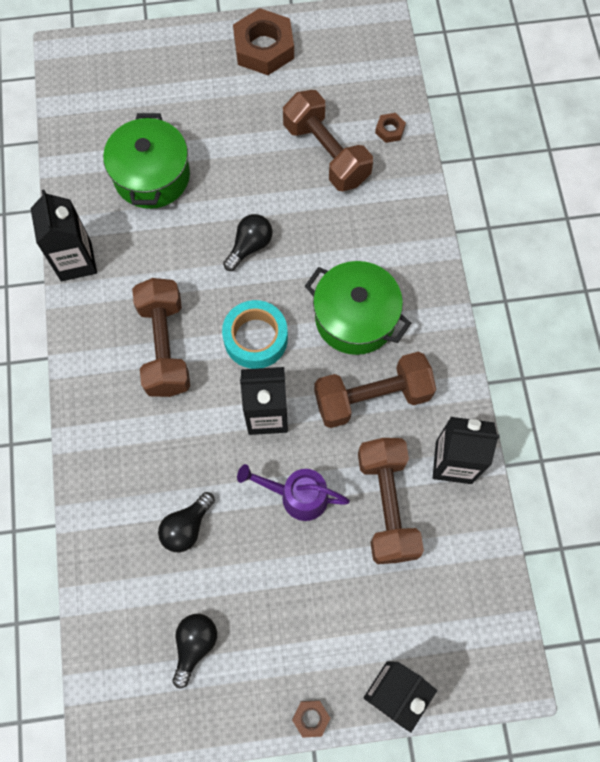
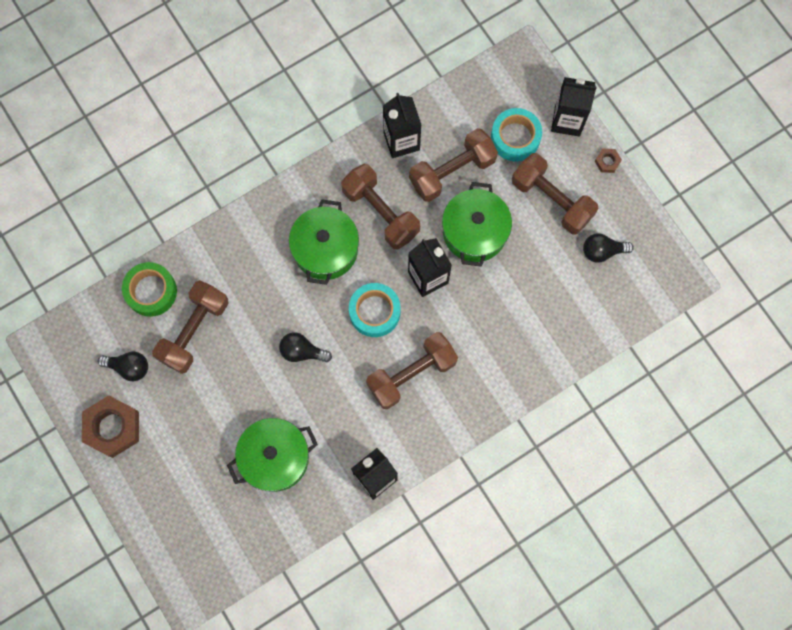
camera: 115 degrees left, 5 degrees up
(187, 527) = (531, 293): black light bulb -> black light bulb (129, 367)
(293, 614) = (551, 200): none -> brown dumbbell
(296, 495) = (474, 232): purple watering can -> green pot
(390, 130) = (151, 291): brown nut -> green tape
(398, 608) = (515, 138): none -> turquoise tape

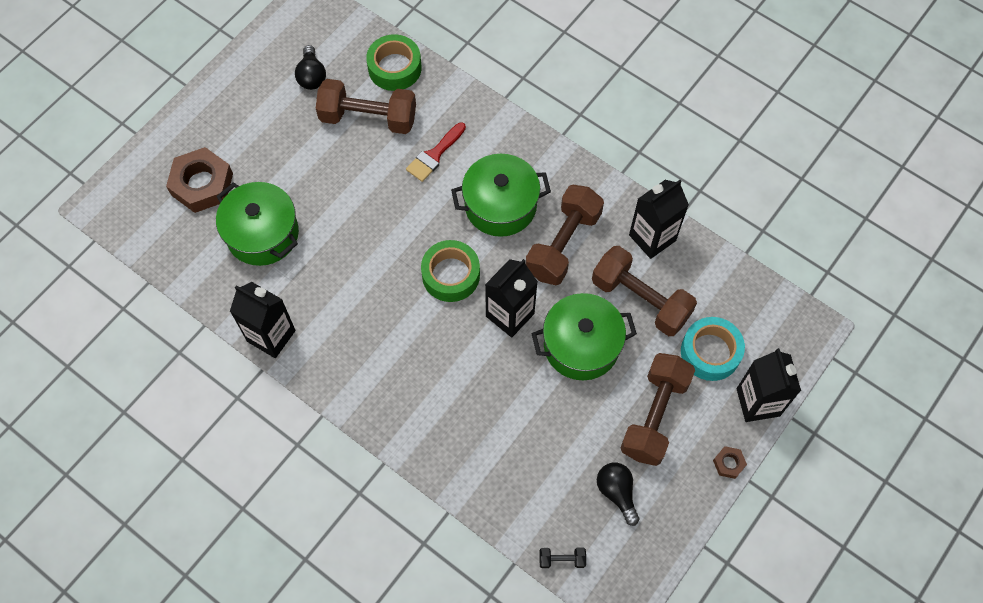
camera: 70 degrees right, 10 degrees down
(112, 427) = (248, 83): brown nut -> brown nut (202, 184)
(255, 287) = (434, 155): none -> red brush
(302, 351) = (382, 221): black light bulb -> none
(374, 312) = (451, 275): turquoise tape -> green tape
(411, 374) = (396, 334): brown dumbbell -> none
(639, 311) = (562, 559): none -> black dumbbell

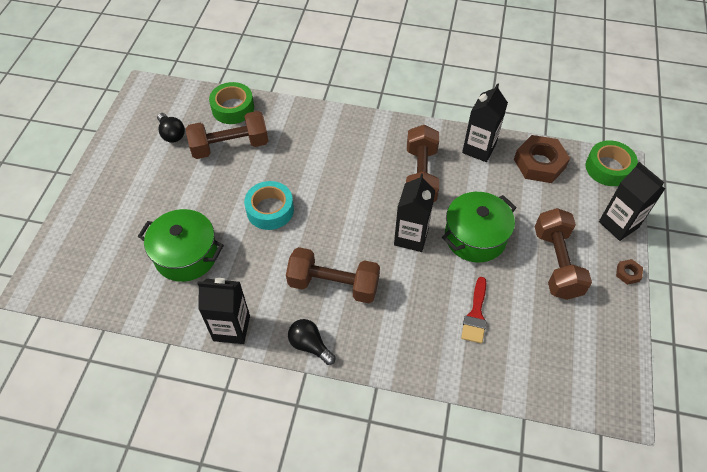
camera: 25 degrees left, 10 degrees down
(202, 184) = (117, 238): brown nut -> brown nut (539, 163)
(434, 155) = (293, 153): red brush -> red brush (475, 315)
(451, 275) = (351, 227): green tape -> green tape (608, 168)
(500, 205) = (361, 167): green pot -> none
(562, 559) = (558, 398): black dumbbell -> none
(617, 492) = (566, 329): black light bulb -> black light bulb (310, 345)
(640, 299) = (496, 190): brown dumbbell -> brown dumbbell (333, 284)
(710, 352) = (565, 205): turquoise tape -> turquoise tape (270, 210)

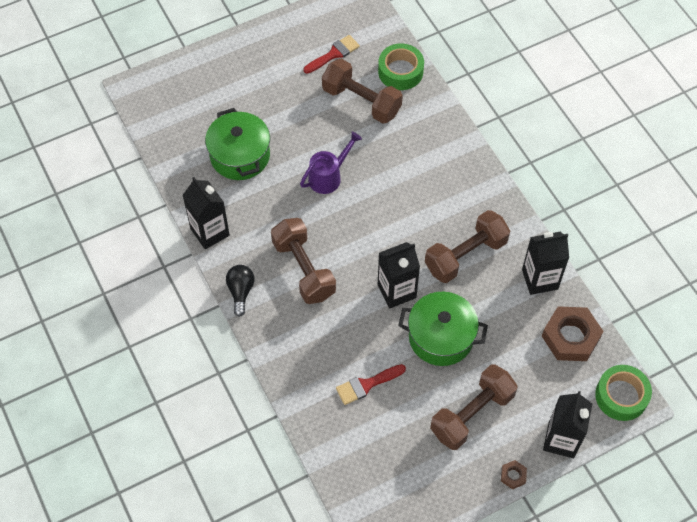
camera: 50 degrees right, 5 degrees up
(172, 134) = (334, 54): black light bulb -> red brush
(270, 210) = (329, 176): turquoise tape -> purple watering can

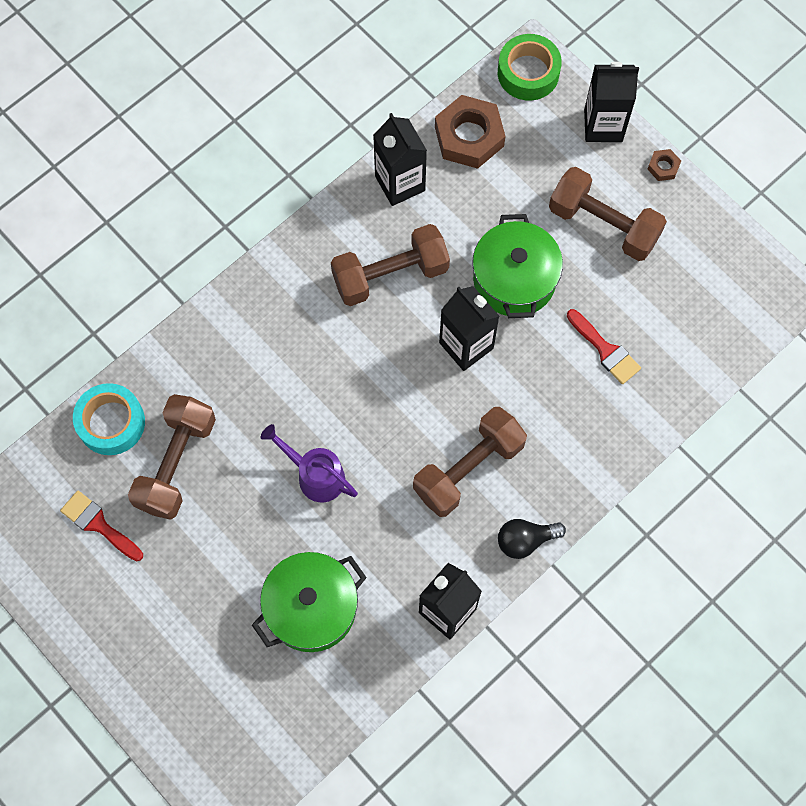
camera: 105 degrees left, 10 degrees up
(400, 71) = (111, 423): green tape -> turquoise tape
(465, 255) = (390, 275): brown dumbbell -> brown dumbbell turned 60 degrees counterclockwise

